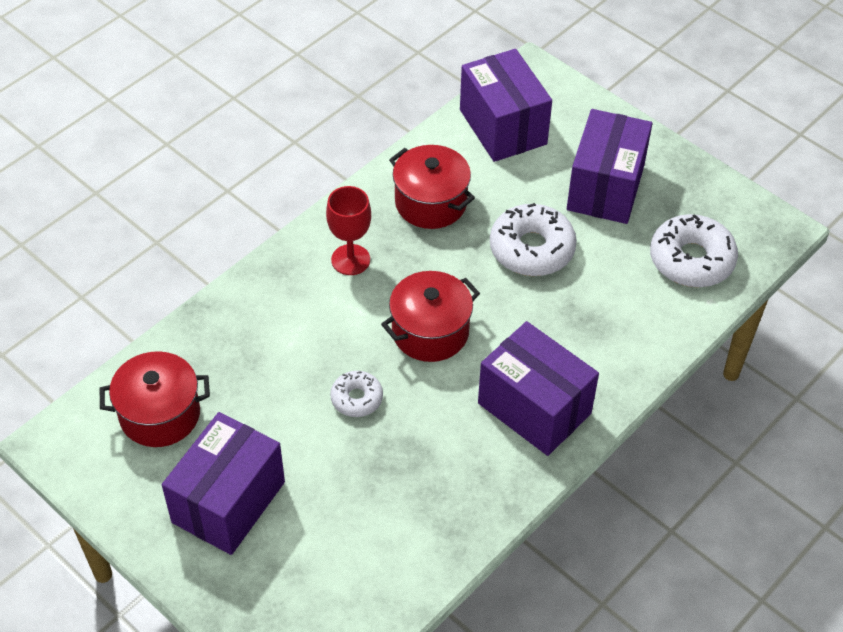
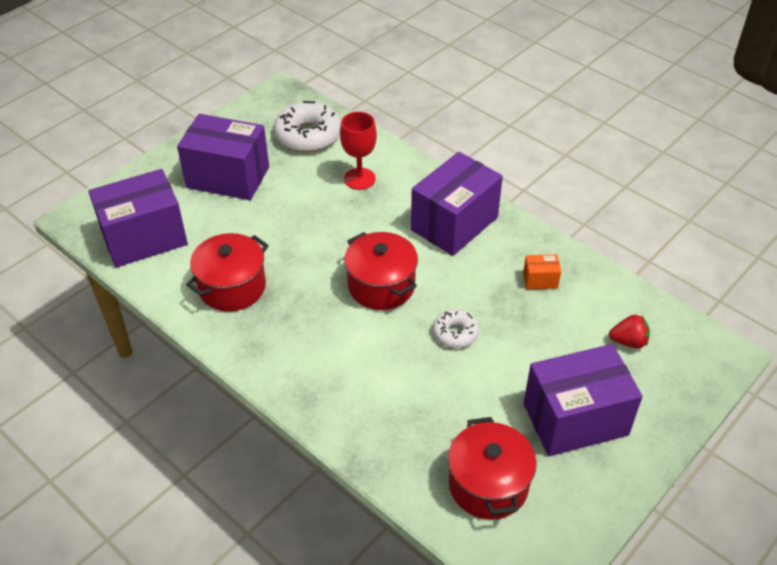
camera: 90 degrees left, 5 degrees down
(228, 502) = (575, 419): purple box -> purple box turned 45 degrees counterclockwise
(333, 575) = (628, 341): none -> red strawberry
(350, 260) = (298, 343): red goblet -> red goblet (359, 179)
(436, 492) = (540, 280): none -> orange box
(532, 249) = (292, 222): white donut -> none

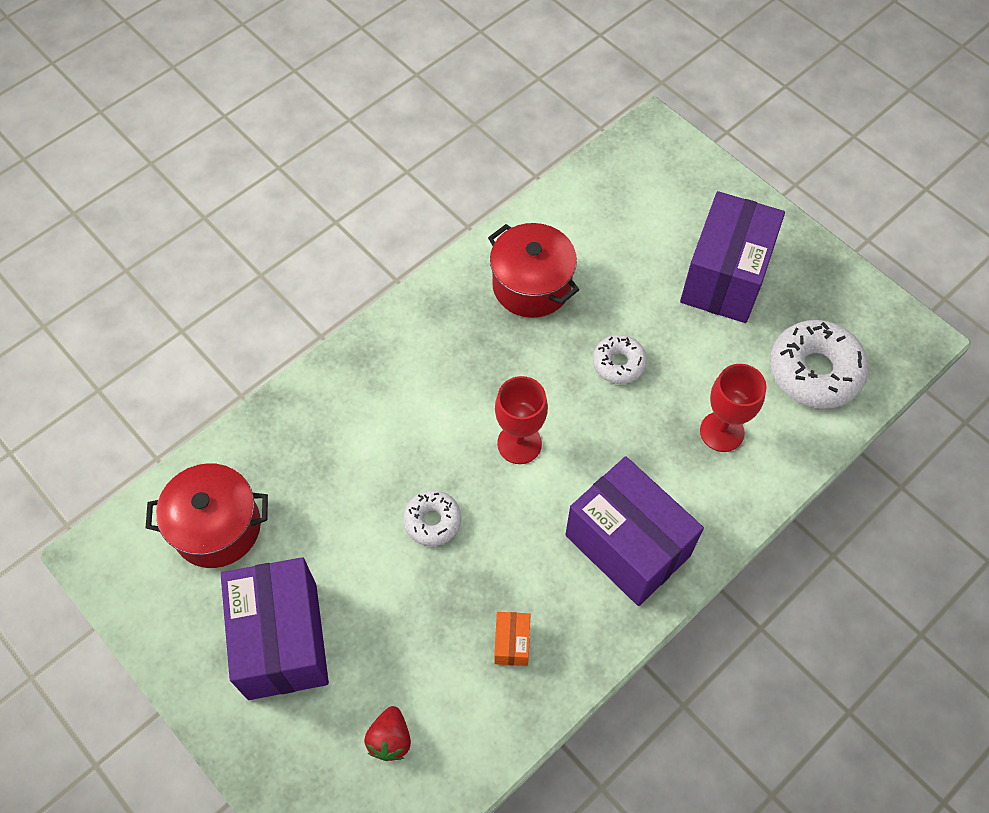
camera: 95 degrees right, 15 degrees up
(144, 238) = (617, 197): purple box -> none
(306, 232) = (618, 363): none -> white donut
(381, 286) = (519, 443): red pot -> red goblet

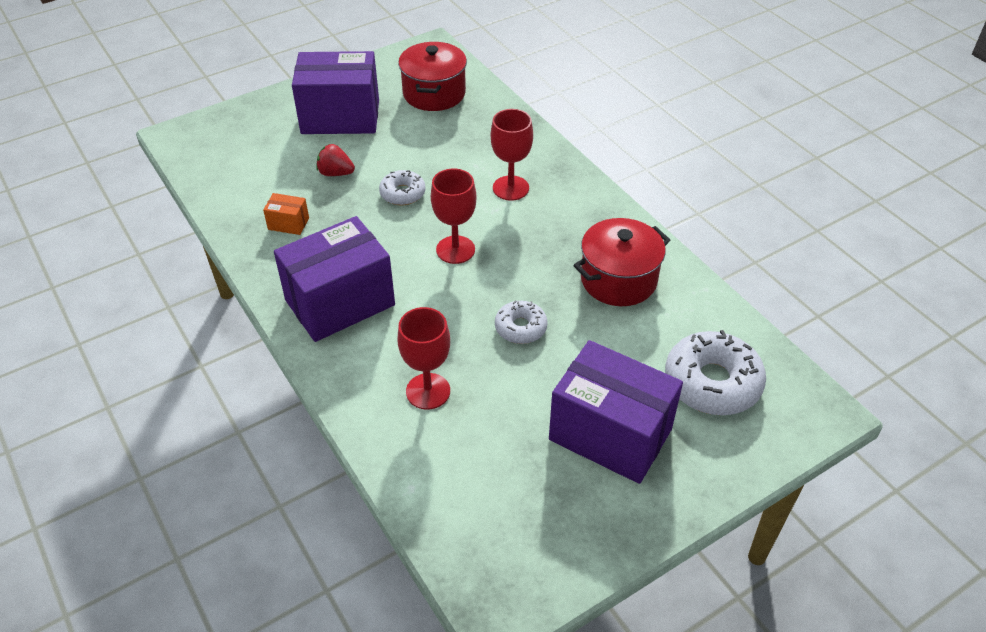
camera: 100 degrees right, 15 degrees down
(390, 739) = (250, 158): red strawberry -> red strawberry (335, 173)
(404, 403) = (510, 188): none -> red goblet
(814, 371) = (477, 489): white donut -> white donut (712, 382)

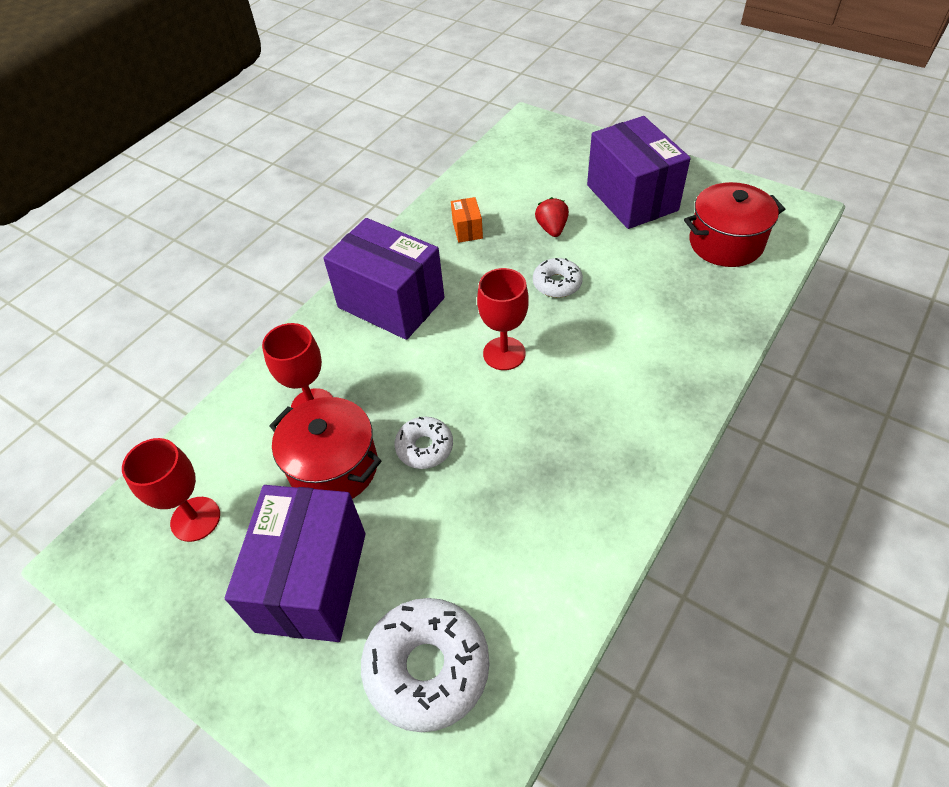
camera: 70 degrees right, 5 degrees up
(510, 188) = (625, 361): red goblet -> red goblet (195, 519)
(618, 280) = (543, 512): red pot -> red pot (334, 467)

